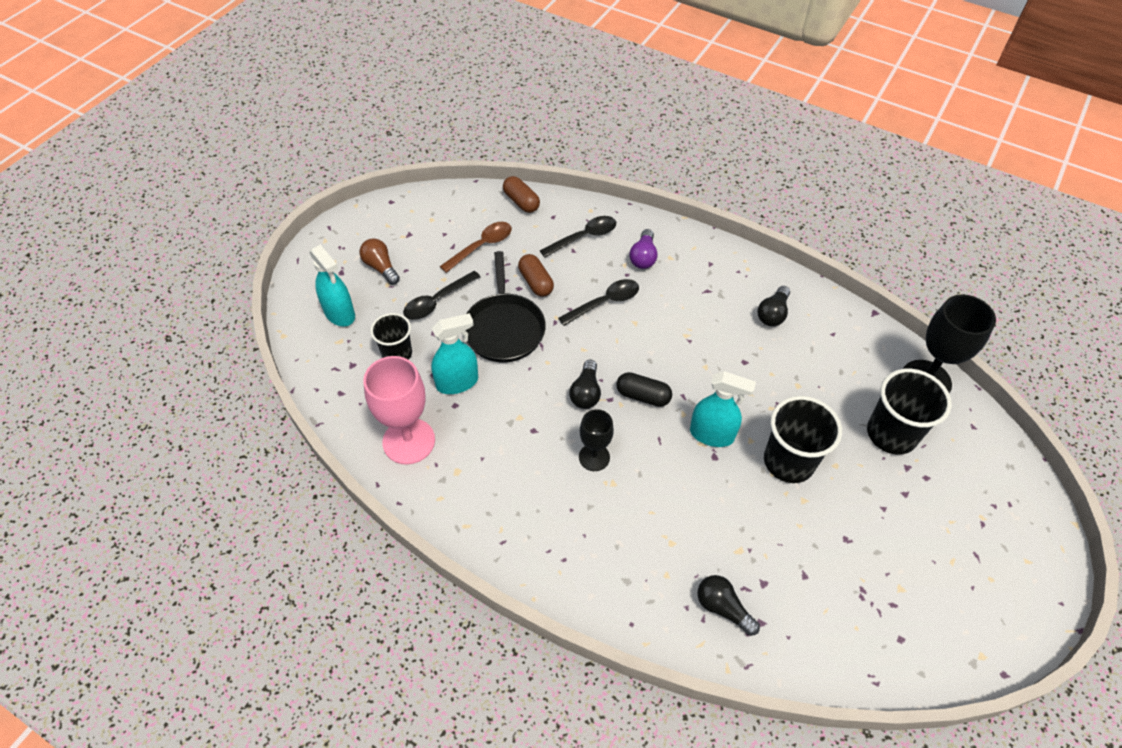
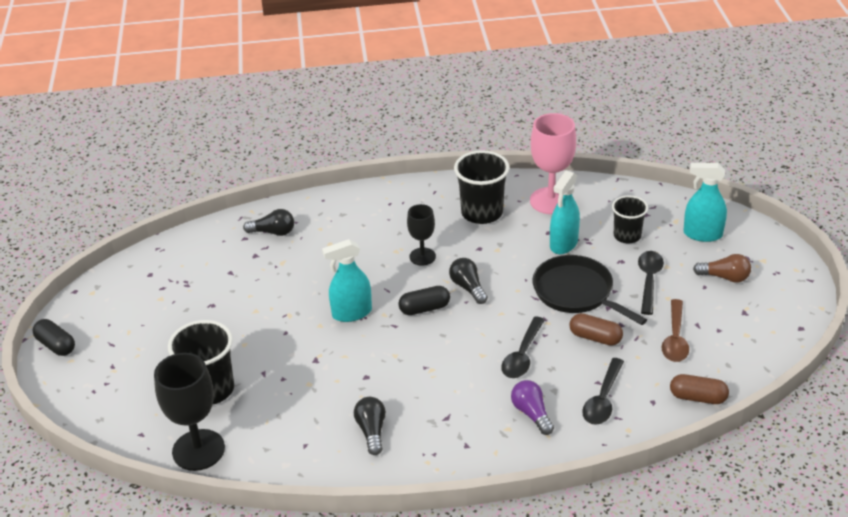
camera: 145 degrees right, 15 degrees down
(788, 461) = (281, 327): black cup -> black cup (482, 213)
(1042, 594) = (56, 345): none -> black capsule

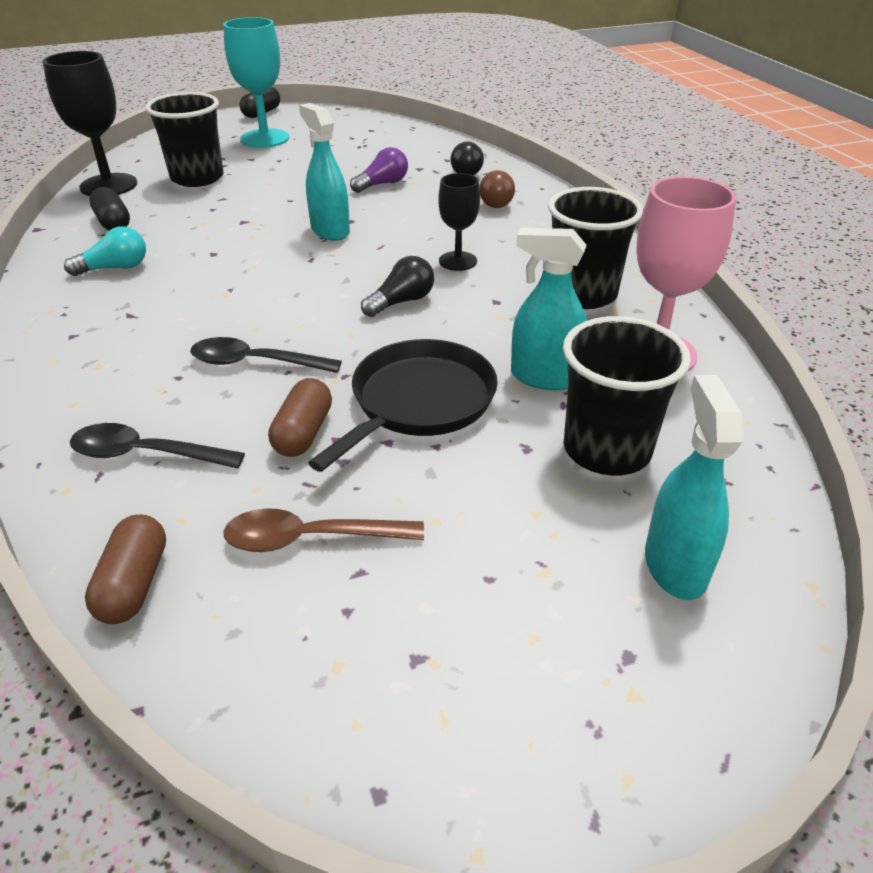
camera: 75 degrees right, 0 degrees up
(133, 344) = (265, 138): none -> turquoise goblet
(372, 431) = (115, 268): black light bulb -> turquoise light bulb
(424, 308) = (348, 275): black capsule -> black capsule (113, 223)
(532, 413) = (124, 383): purple light bulb -> purple light bulb (382, 184)
(627, 236) = (607, 450): black cup -> black cup, size x1.57
(649, 280) = (481, 489): black spoon -> none
(724, 277) = (534, 614): brown light bulb -> brown light bulb (495, 201)

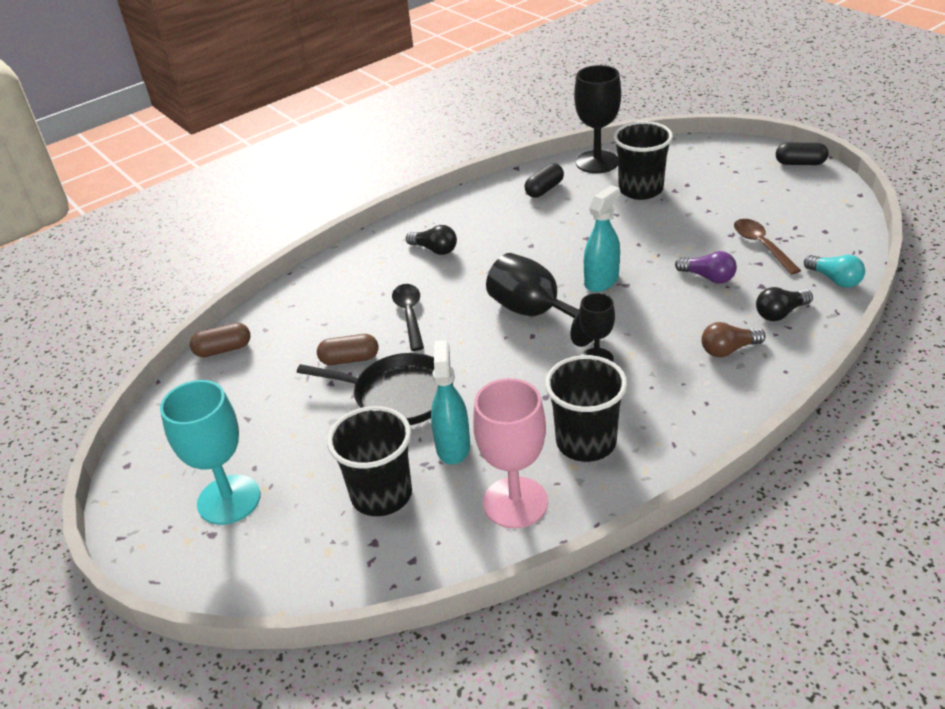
camera: 75 degrees right, 0 degrees up
(115, 268) = (486, 218): turquoise light bulb -> turquoise light bulb (834, 280)
(145, 454) = (312, 312): black spoon -> none
(265, 138) = (745, 187): turquoise goblet -> turquoise goblet (229, 500)
(310, 539) = (266, 393): brown spoon -> brown spoon (761, 245)
(346, 277) = (535, 313): none -> black goblet
(401, 302) = (516, 350): black light bulb -> black light bulb (434, 249)
(675, 565) = (282, 544): turquoise spray bottle -> none

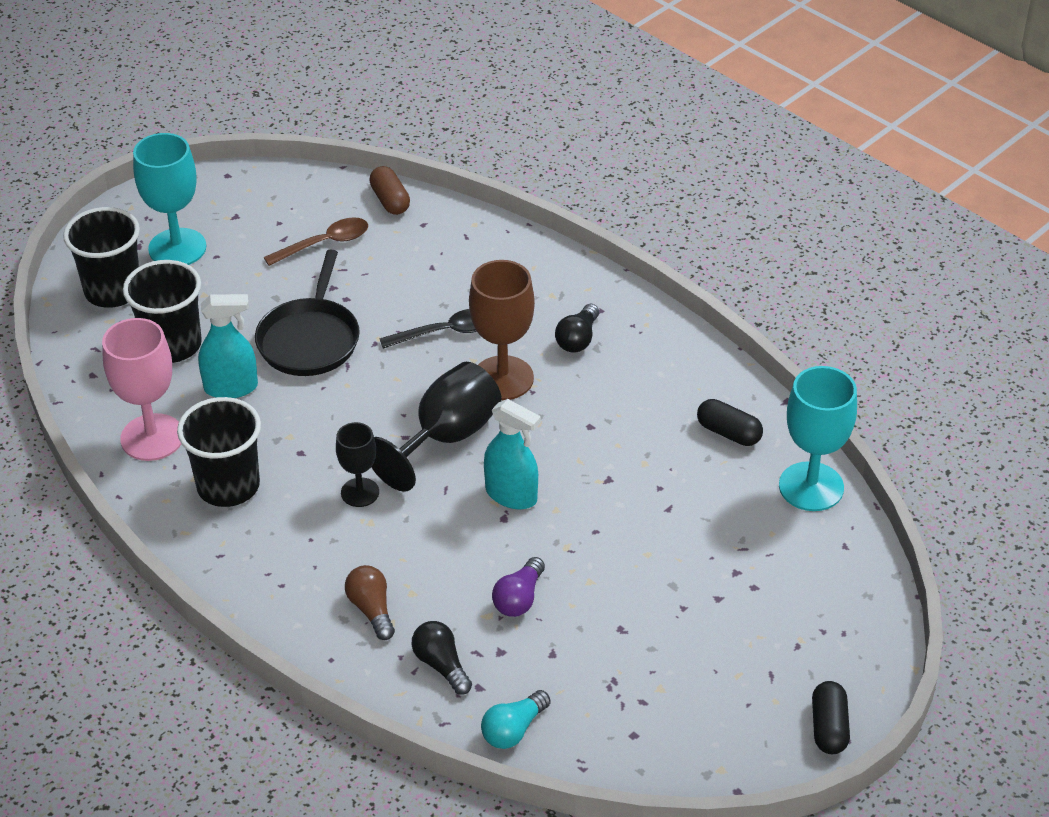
camera: 80 degrees right, 5 degrees up
(349, 359) = (369, 295): brown capsule -> none
(471, 285) = (503, 378): none -> brown goblet
(597, 162) = (811, 487): black goblet -> turquoise goblet
(640, 190) = (735, 534): black cup -> black cup (113, 291)
(761, 245) = (594, 659): brown spoon -> brown spoon (325, 243)

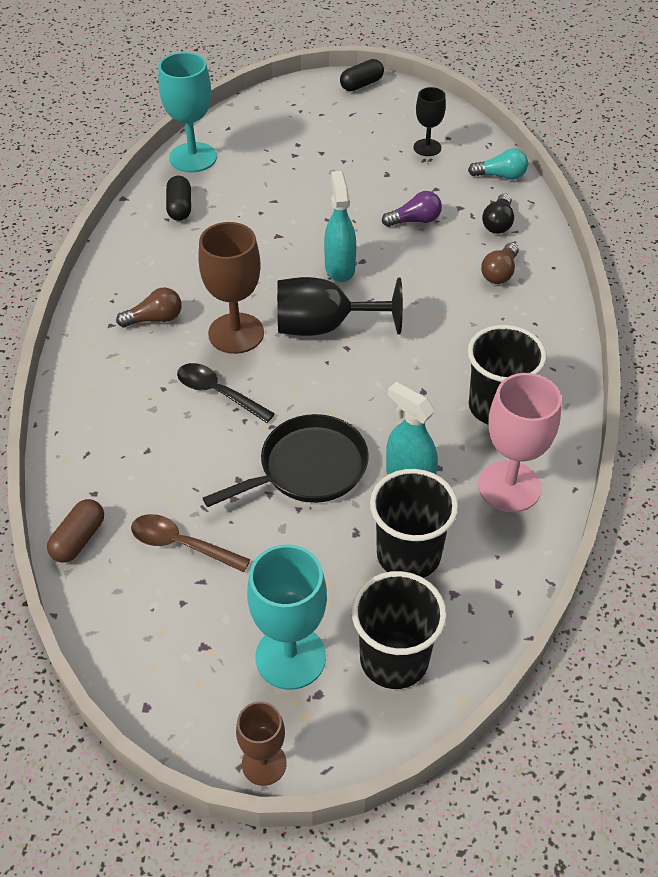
camera: 130 degrees left, 5 degrees up
(129, 202) = (264, 763): none -> brown goblet
(360, 492) = (421, 337): black goblet -> black goblet (427, 147)
(578, 339) = (155, 319): black light bulb -> brown light bulb

